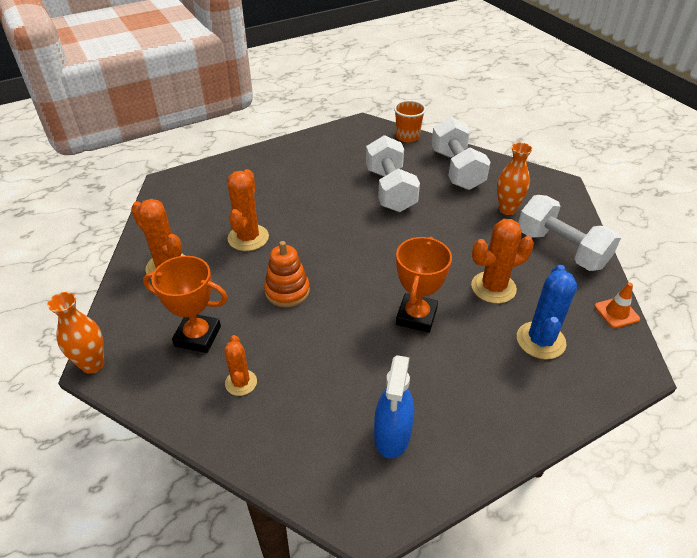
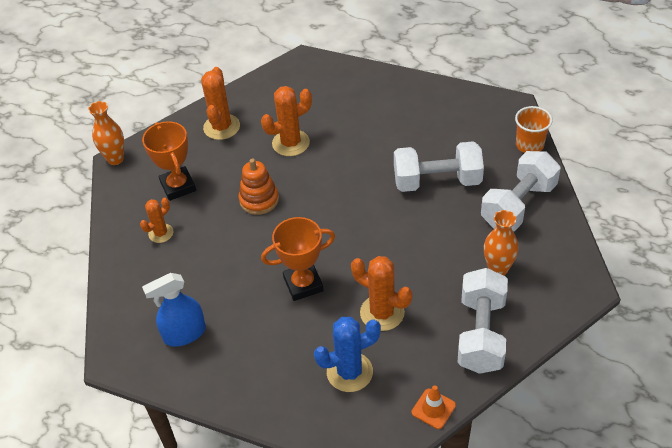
camera: 55 degrees right, 5 degrees up
(390, 190) = (437, 181): white dumbbell -> white dumbbell turned 45 degrees clockwise

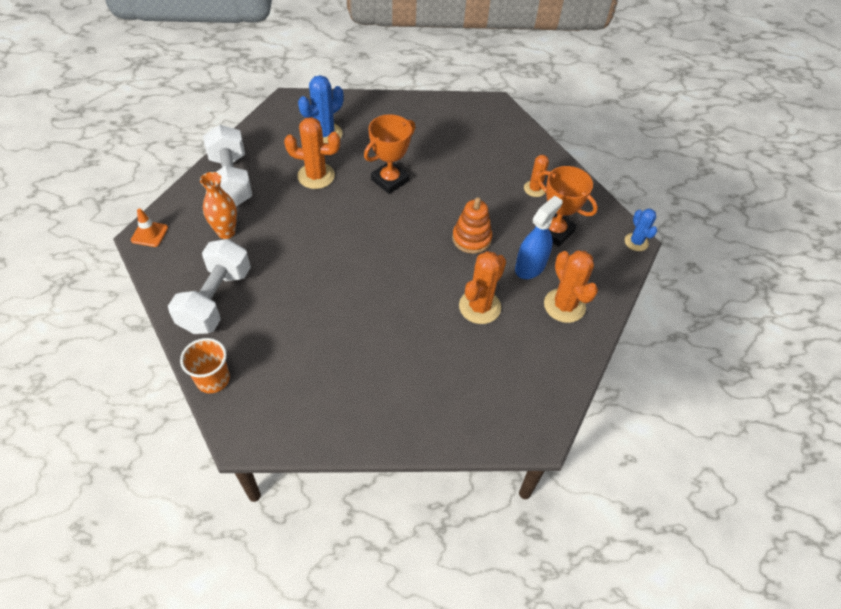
camera: 150 degrees right, 5 degrees up
(115, 159) = (636, 242): orange vase -> blue cactus
(184, 334) = (458, 128): blue spray bottle -> blue spray bottle (530, 266)
(433, 409) = (256, 128): orange traffic cone -> orange traffic cone (149, 234)
(437, 181) = (306, 304): white dumbbell -> none

